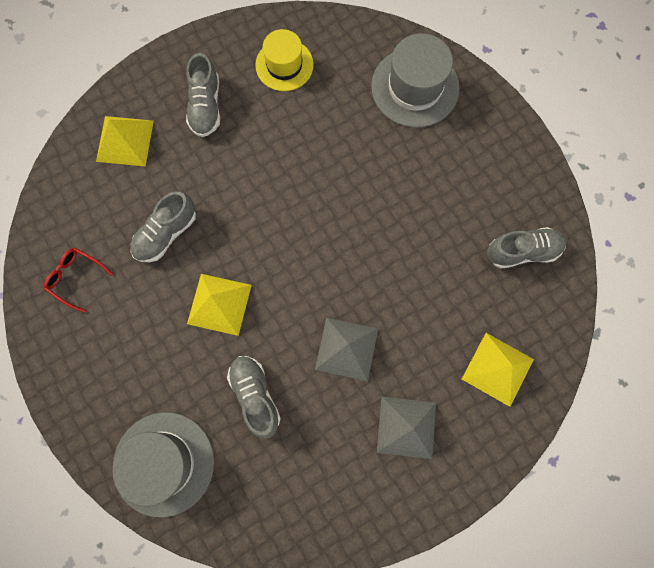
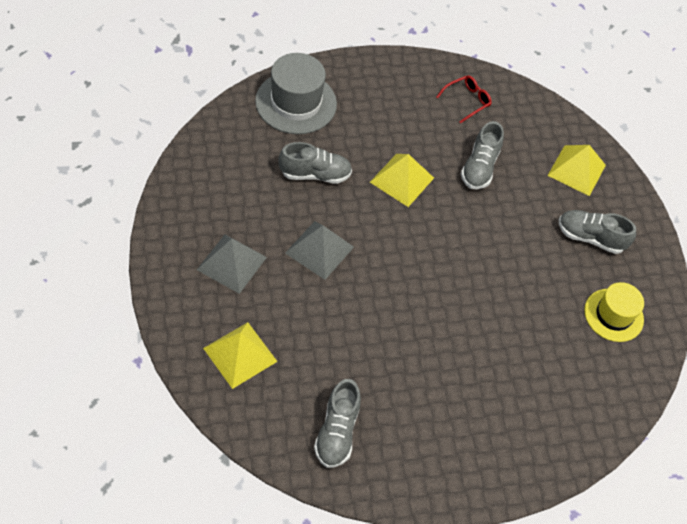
camera: 105 degrees right, 20 degrees down
(166, 233) = (479, 167): grey shoe -> grey shoe turned 135 degrees counterclockwise
(415, 87) = (551, 418): grey hat -> none

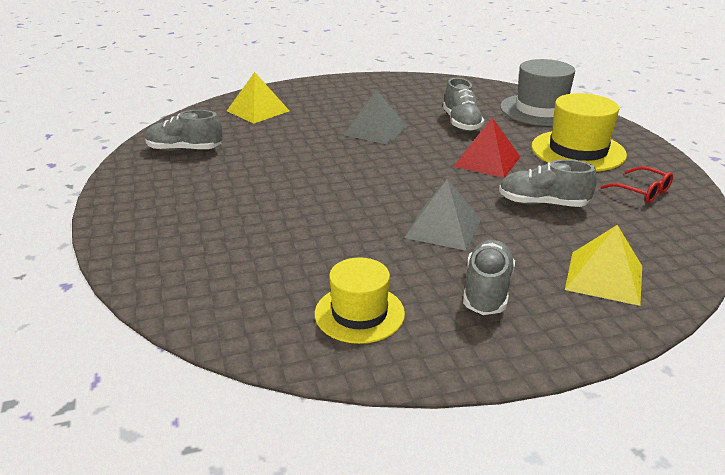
camera: 90 degrees right, 25 degrees down
(232, 263) = (345, 101): grey pyramid -> grey pyramid (443, 228)
(391, 110) = (578, 151): none -> yellow hat
(402, 180) = (487, 161): yellow pyramid -> red pyramid

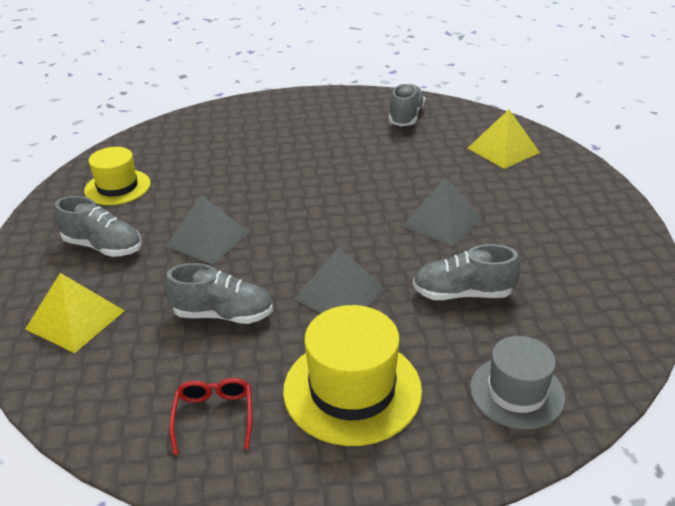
camera: 100 degrees right, 5 degrees up
(487, 161) = (339, 294): red pyramid -> grey pyramid
(540, 110) = (516, 392): grey hat -> grey hat, size x0.67
(542, 203) = (223, 314): grey shoe -> grey shoe turned 75 degrees clockwise
(642, 192) = (214, 416): red glasses -> red glasses turned 120 degrees clockwise

